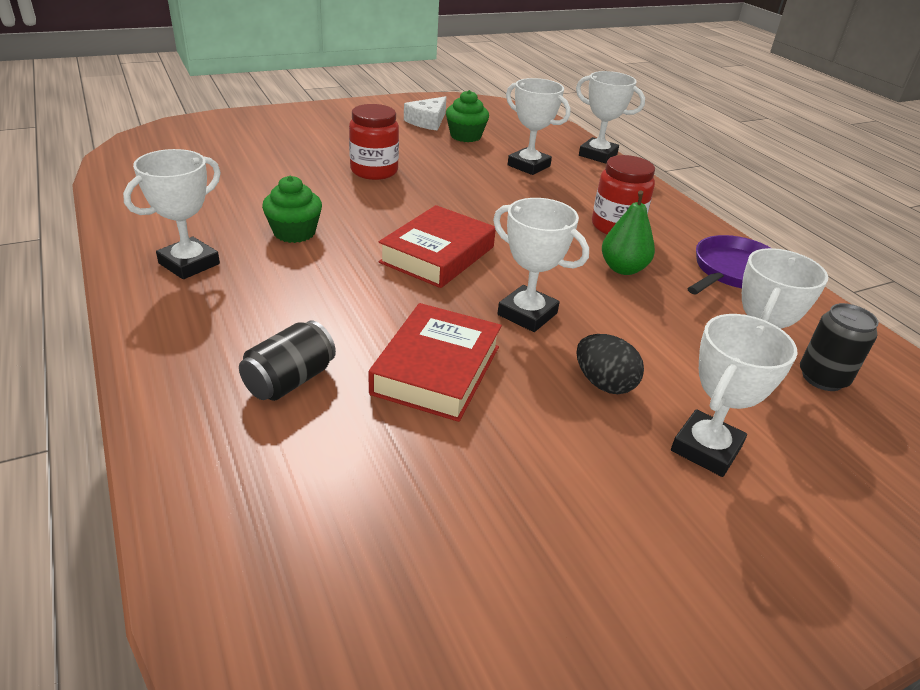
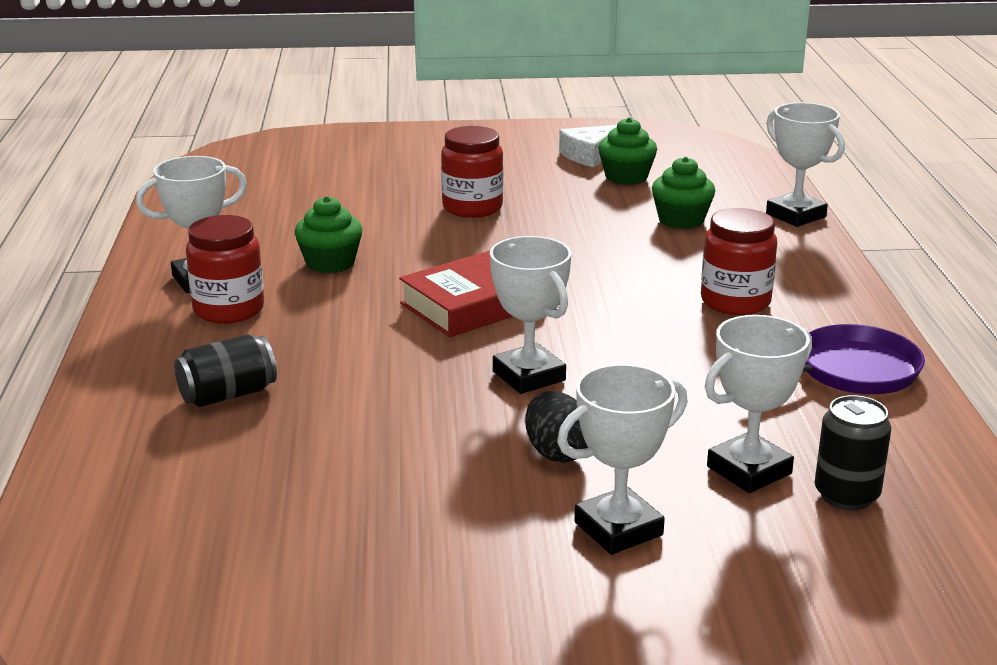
camera: 25 degrees right, 10 degrees down
(234, 290) = (229, 309): none -> red jar
(437, 370) = (381, 410): red book -> none
(528, 166) = (681, 220): white trophy -> green cupcake
(623, 269) = (696, 348): green pear -> none

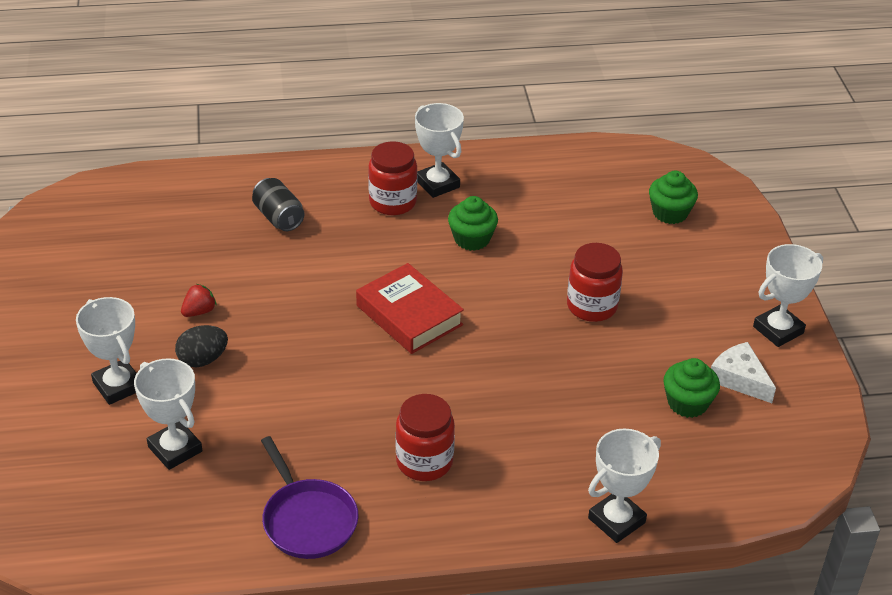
camera: 85 degrees right, 15 degrees up
(444, 459) = (199, 311): none -> red strawberry
(529, 376) = (301, 345): white trophy -> white trophy (778, 330)
(681, 220) = (590, 437): green cupcake -> green cupcake (670, 213)
(846, 495) = (141, 495): black can -> none

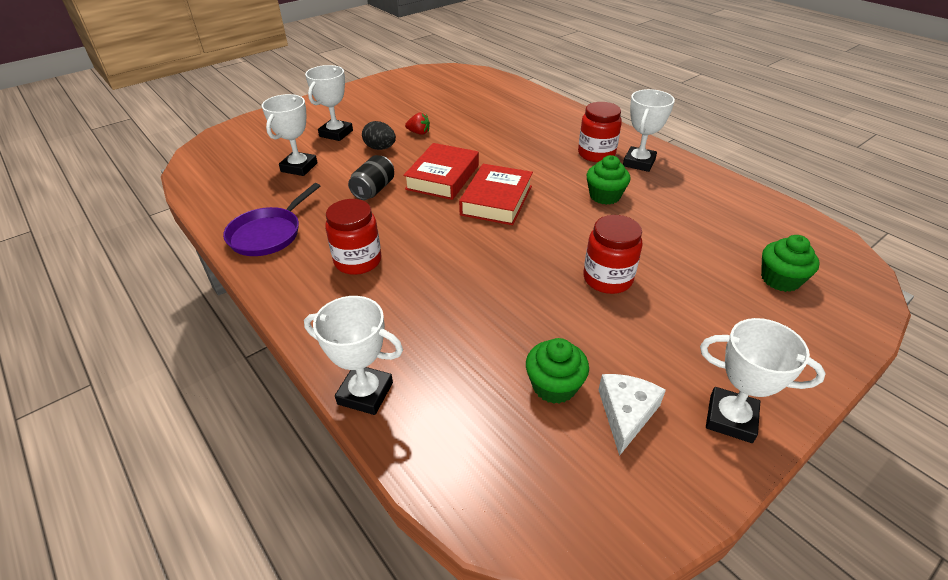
camera: 60 degrees right, 0 degrees up
(278, 217) = (527, 125): black can -> black can (374, 190)
(324, 335) = (442, 177): none -> red book

